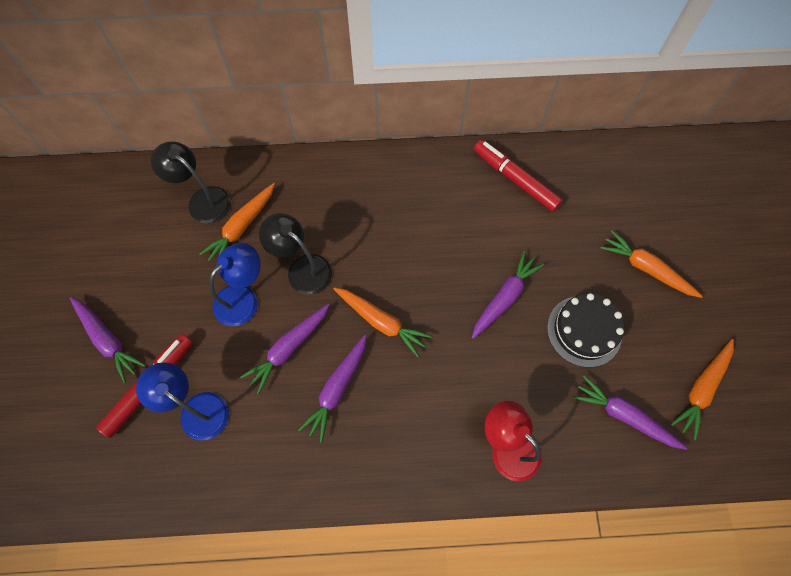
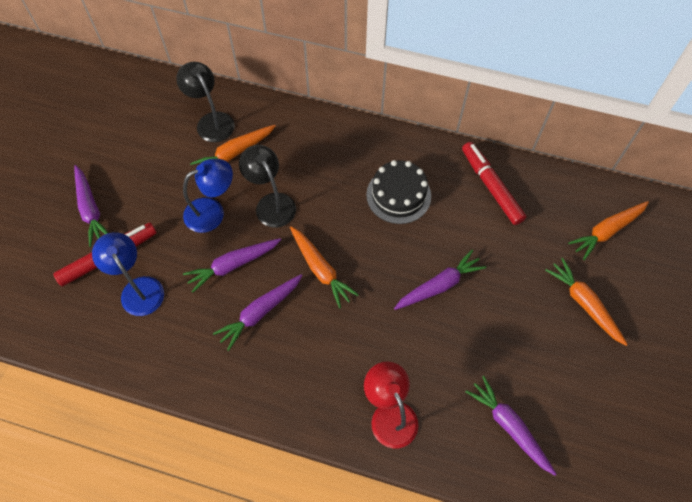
camera: 20 degrees right, 5 degrees down
(584, 331) = (501, 339): black cake -> black cake (398, 195)
(701, 389) = (594, 429): orange carrot -> orange carrot (606, 231)

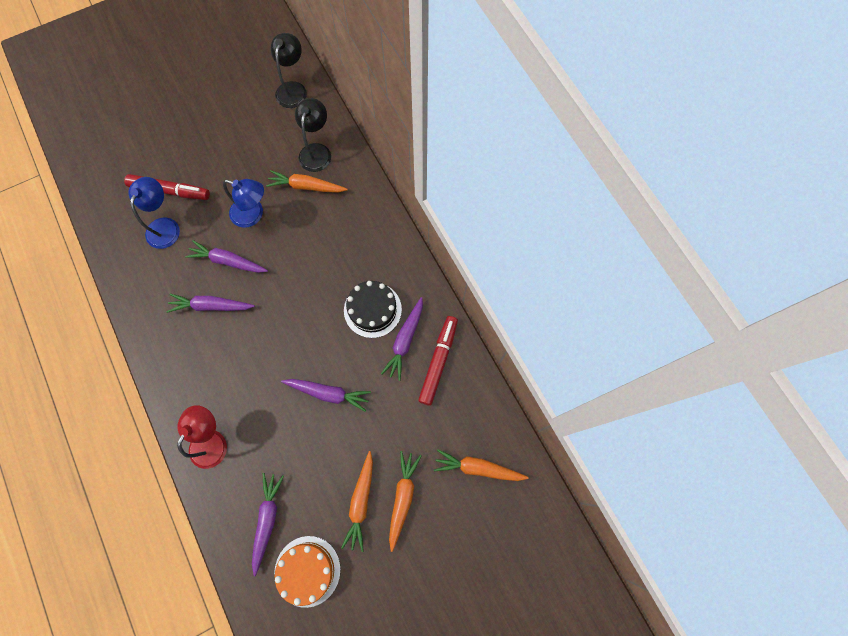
camera: 45 degrees right, 10 degrees up
(91, 210) = (191, 150): purple carrot -> purple carrot (405, 340)
(271, 203) = (292, 241): black lamp -> black lamp (293, 89)
(321, 269) = (272, 313): orange carrot -> orange carrot (361, 502)
(585, 430) = (307, 571): none -> orange cake

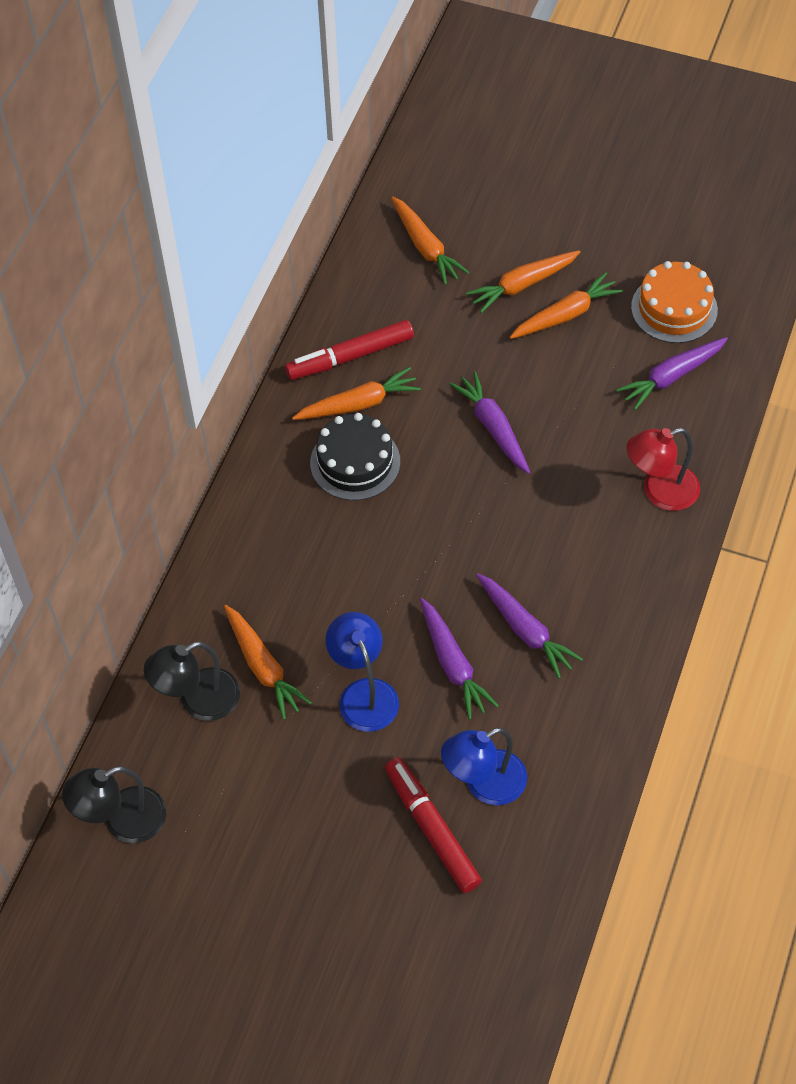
camera: 130 degrees left, 15 degrees down
(405, 340) = (359, 404): purple carrot -> orange carrot

